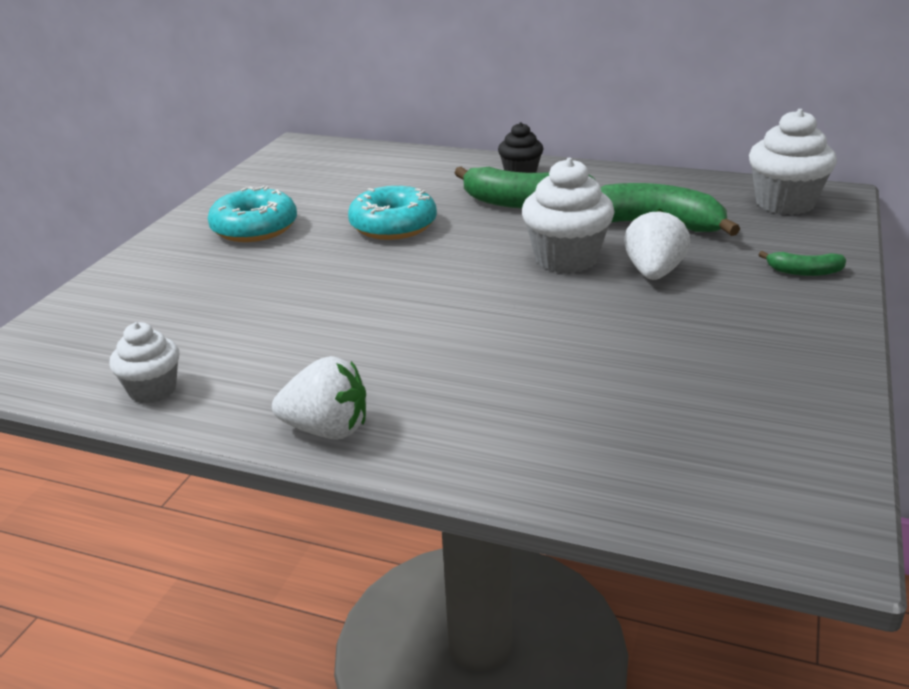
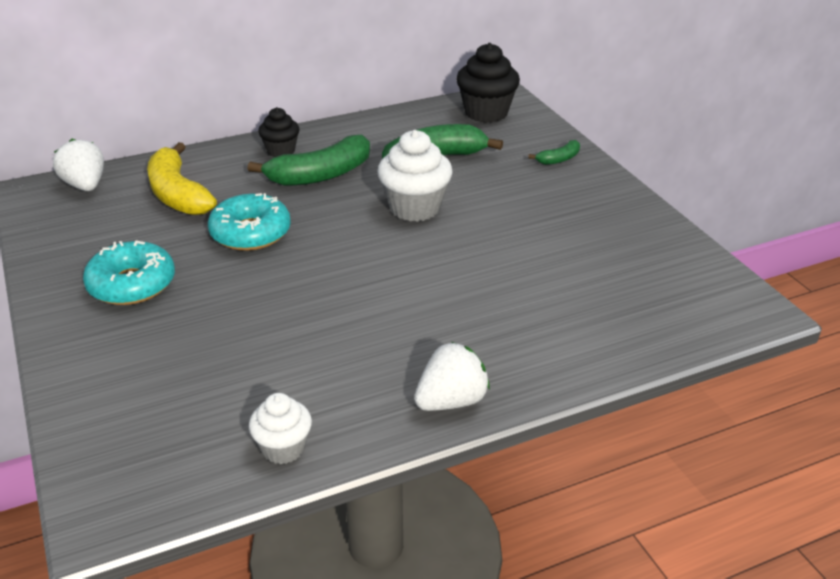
camera: 45 degrees left, 5 degrees up
(387, 179) = (177, 194): none -> yellow banana
(653, 273) = (481, 195): white strawberry -> white strawberry (85, 185)
(784, 203) = (486, 113): white cupcake -> black cupcake

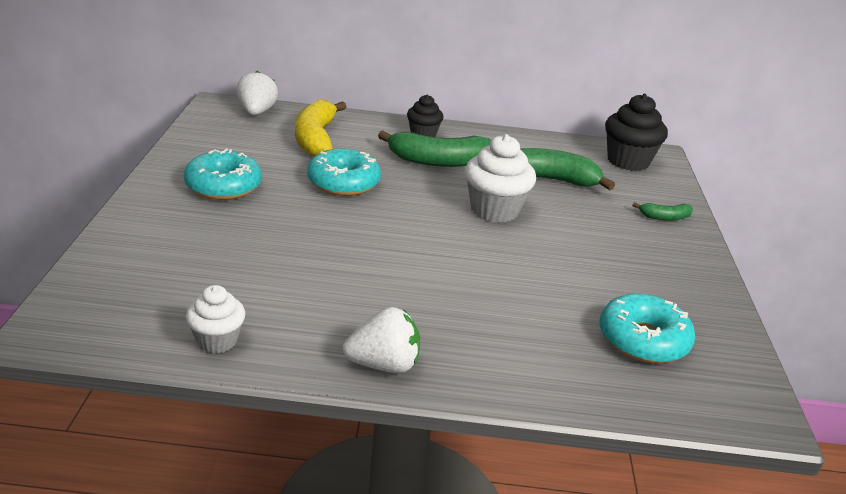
camera: 25 degrees right, 5 degrees down
(631, 283) = (643, 340): none -> turquoise donut

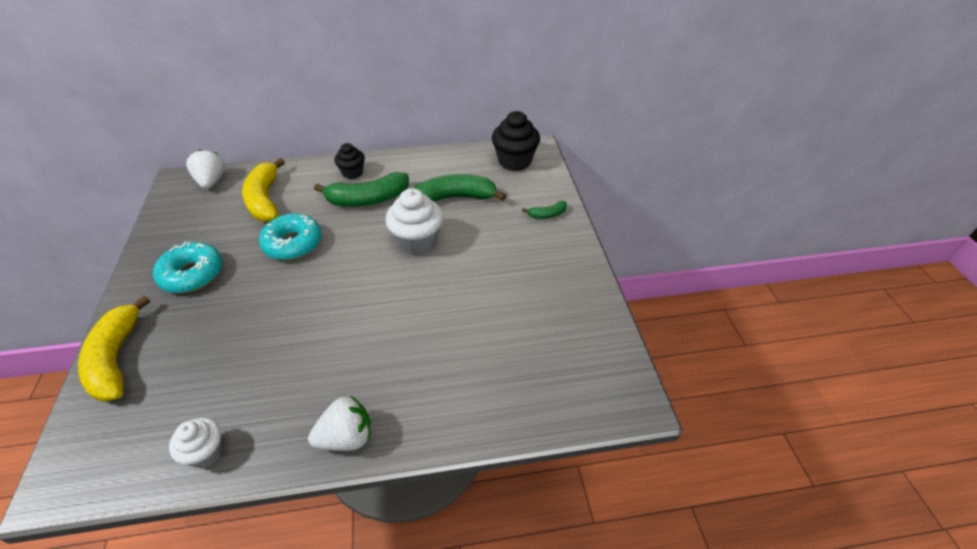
camera: 10 degrees left, 15 degrees up
(128, 240) = (116, 359): none -> yellow banana
(643, 340) = (543, 349): turquoise donut -> none

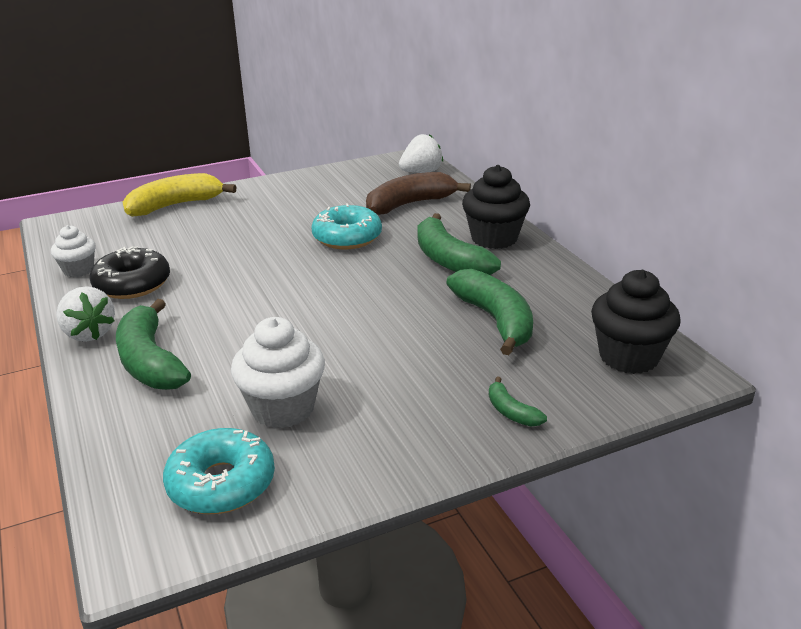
camera: 75 degrees right, 15 degrees down
(192, 274) = (282, 204): turquoise donut -> turquoise donut (221, 483)
(265, 199) = (410, 204): yellow banana -> brown banana
(272, 401) = (132, 284): none -> black donut
(352, 173) = (494, 238): black cupcake -> black cupcake, size x1.65
(417, 242) = (387, 311): white cupcake -> white cupcake (283, 408)
(417, 389) = (150, 361): none -> green banana

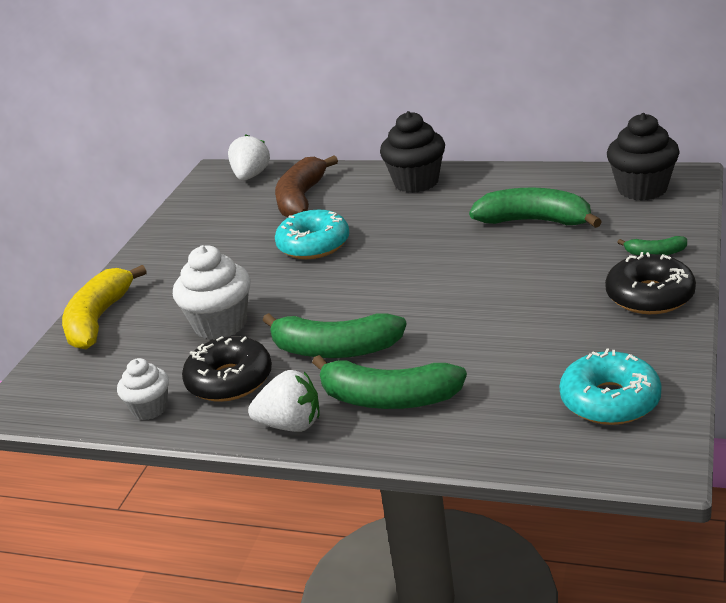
camera: 45 degrees left, 0 degrees up
(283, 408) = (541, 347): white cupcake -> white cupcake (220, 324)
(426, 439) = (649, 296): none -> black donut
(449, 260) = (421, 211): green banana -> green banana (335, 349)

